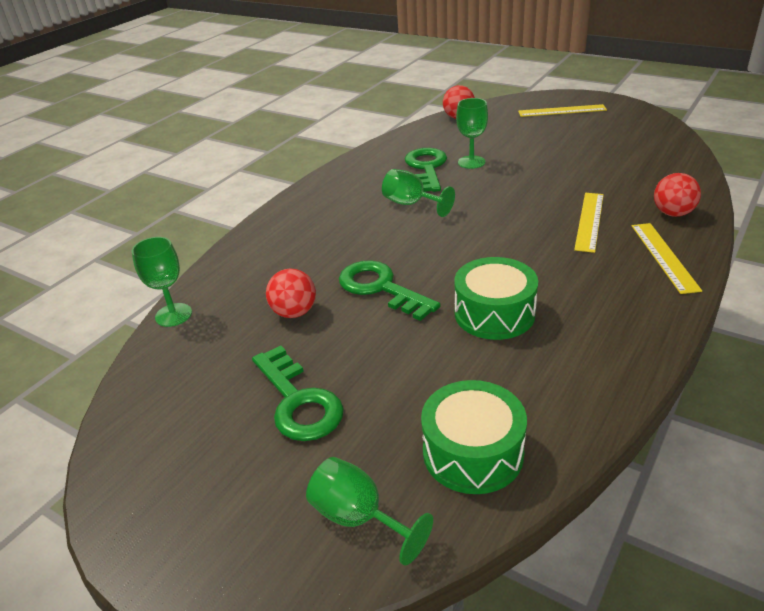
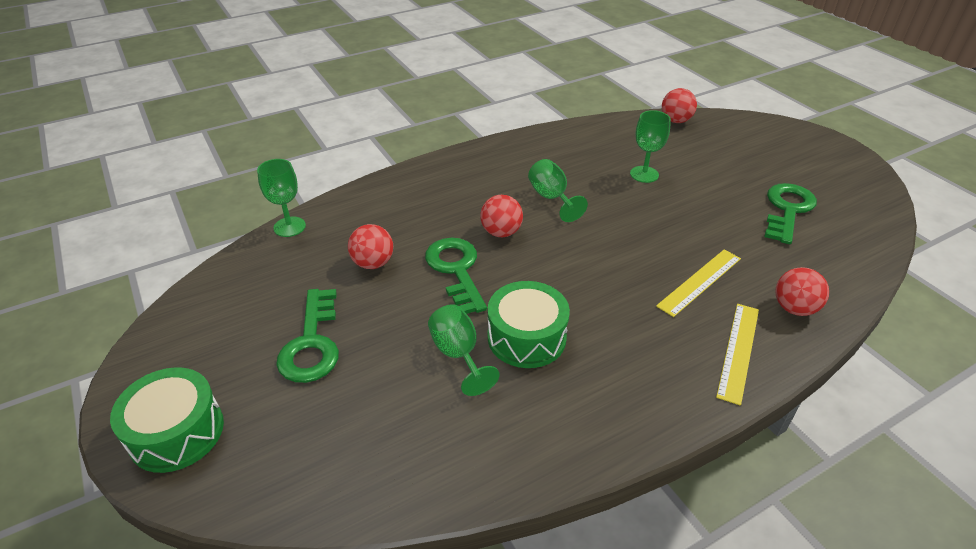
camera: 25 degrees right, 5 degrees up
(358, 518) = (271, 462): green goblet -> green goblet (458, 354)
(392, 244) = (501, 232): none -> red ball
(426, 168) = (598, 165): green key -> green key (787, 210)
(473, 452) = (396, 455): green drum -> green drum (176, 432)
(562, 111) = (787, 148): yellow ruler -> none

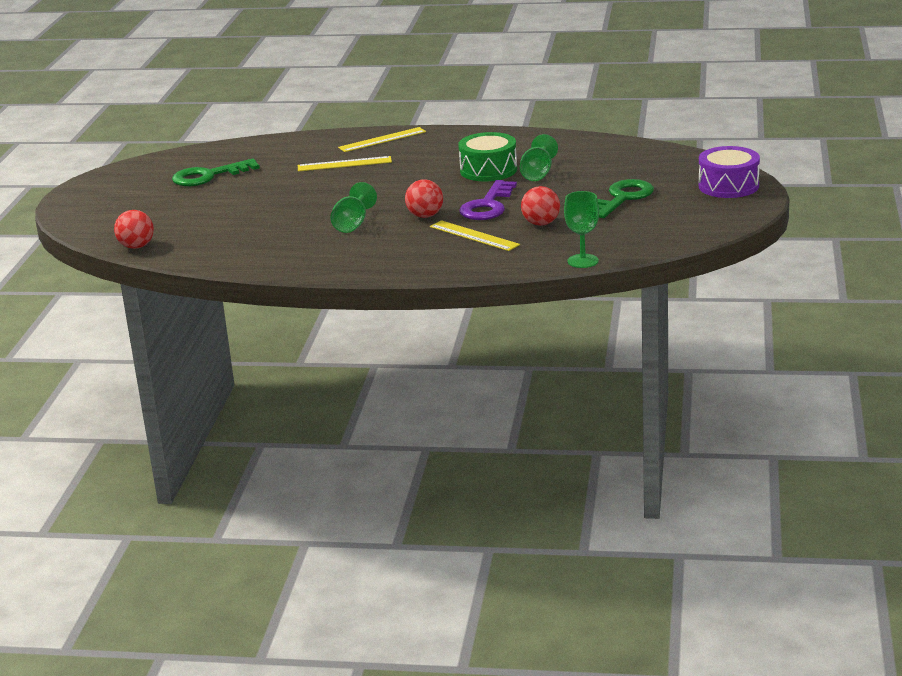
camera: 140 degrees left, 15 degrees down
(176, 432) = (728, 186): green drum -> purple drum
(423, 223) = (474, 236): none -> yellow ruler
(456, 270) = (487, 206): green key -> purple key
(644, 174) = (253, 219): green goblet -> none
(794, 308) = (317, 143): red ball -> none

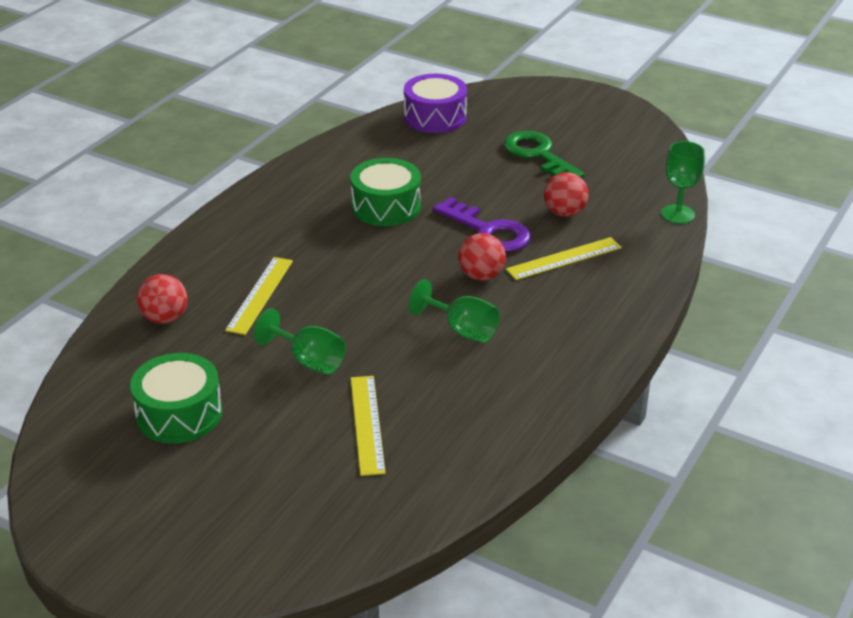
camera: 70 degrees left, 10 degrees up
(136, 246) = (380, 529): red ball -> red ball (165, 318)
(208, 176) = (179, 414): green key -> green drum
(382, 140) = (210, 251): yellow ruler -> yellow ruler (367, 424)
(538, 174) = (427, 182): green goblet -> green goblet (309, 361)
(728, 186) = (557, 100): purple drum -> purple drum (435, 117)

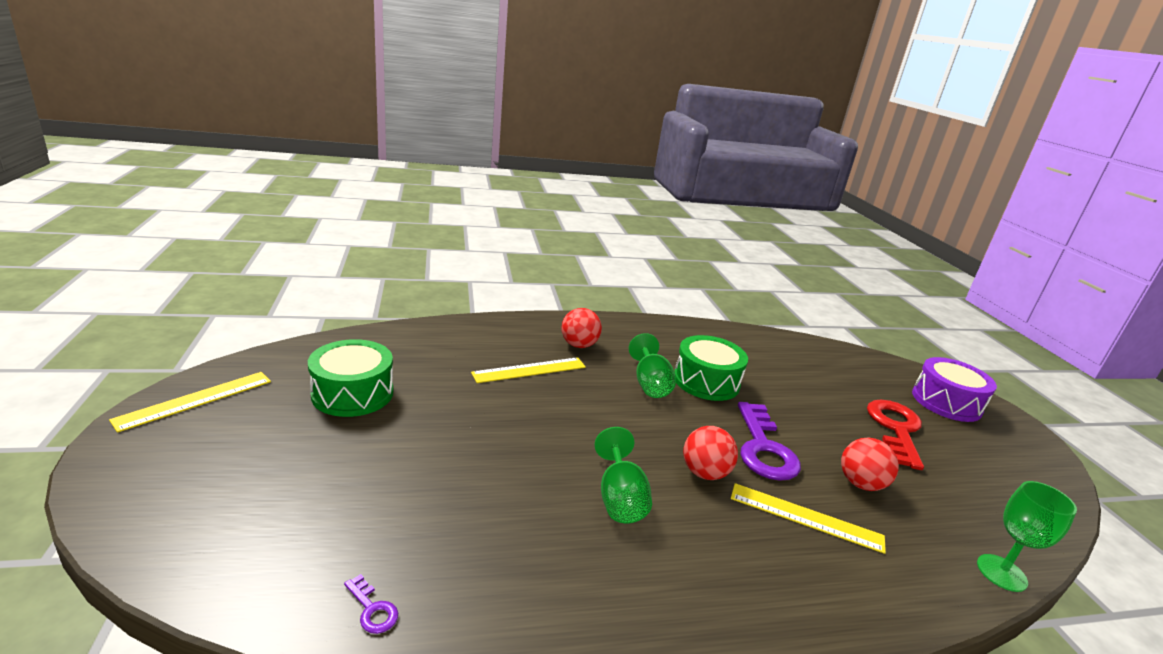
camera: 45 degrees right, 10 degrees down
(165, 318) = (457, 343): red ball -> red ball (579, 345)
(309, 361) = (479, 427): green goblet -> green goblet (650, 384)
(367, 424) = (426, 500): yellow ruler -> yellow ruler (195, 400)
(435, 117) = (835, 358): purple drum -> purple drum (946, 402)
(445, 486) = (372, 609): none -> purple key
(538, 155) = (895, 429): green key -> red key

